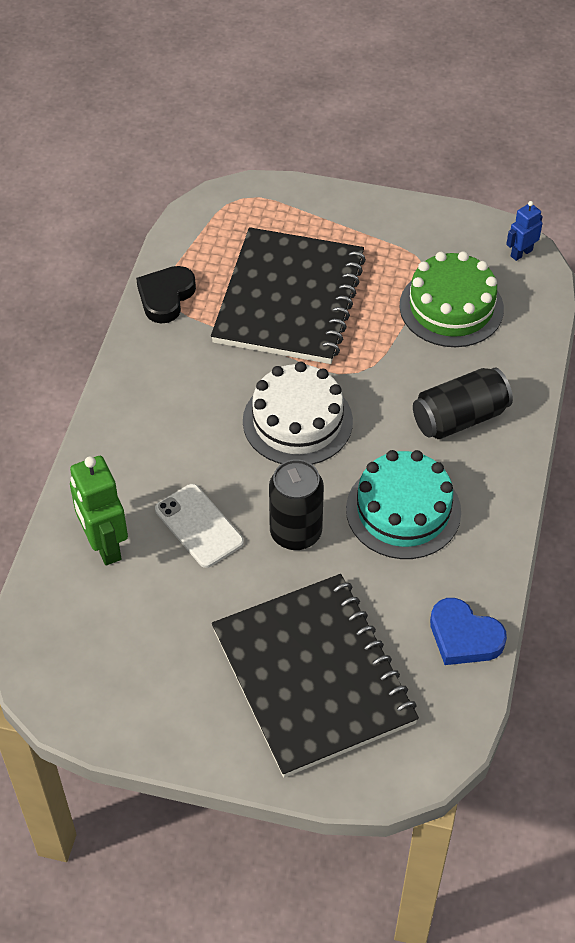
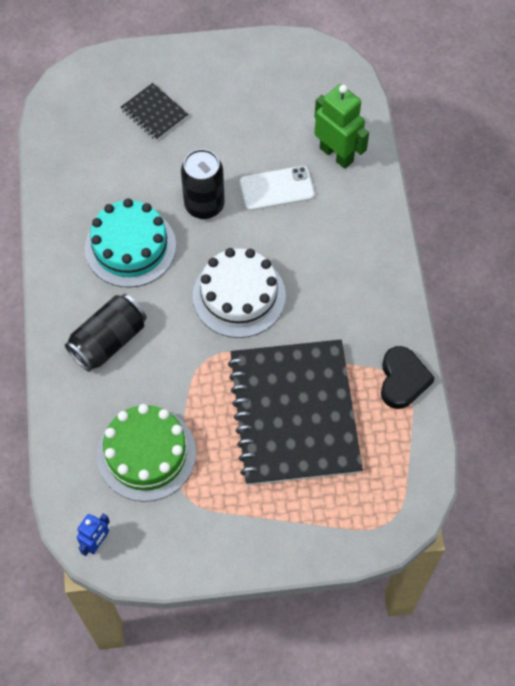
camera: 160 degrees right, 10 degrees up
(199, 526) = (276, 188): white phone -> white phone turned 45 degrees counterclockwise
(313, 676) = (154, 113): black notebook -> black notebook, size x0.43
(464, 637) = (60, 168): blue heart -> none

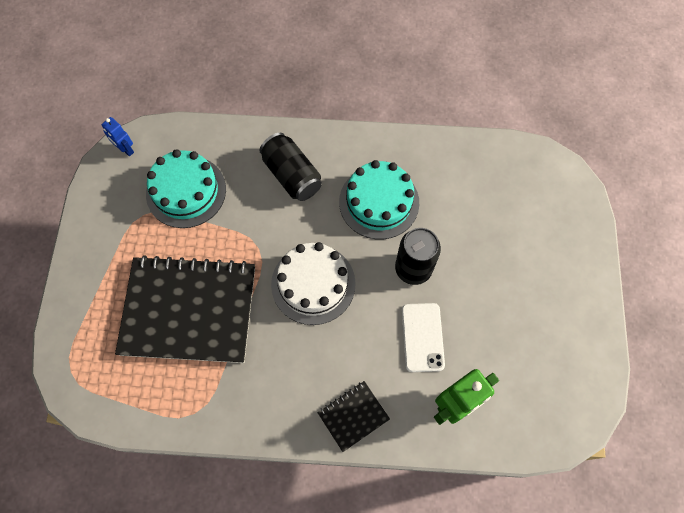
camera: 100 degrees right, 5 degrees up
(146, 454) = (186, 191): green cake -> turquoise cake
(154, 113) = (522, 239): black notebook -> black notebook (353, 416)
(402, 380) = (196, 414): black heart -> none

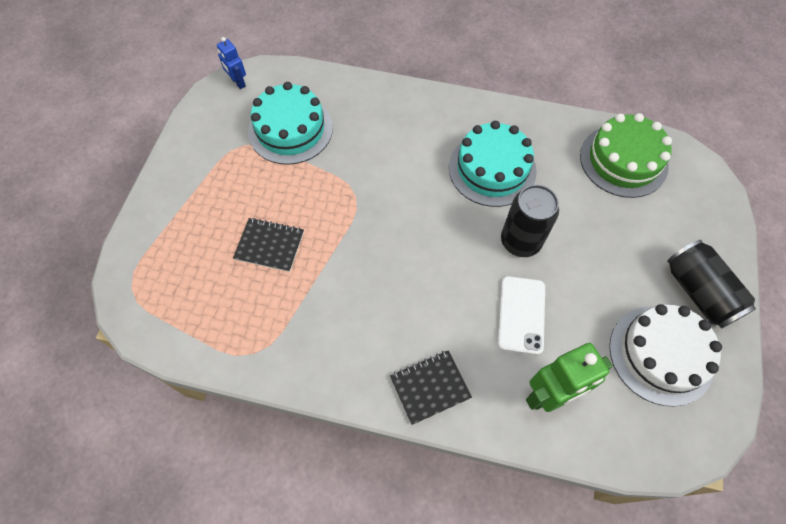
camera: 10 degrees right, 5 degrees down
(189, 310) = (269, 245): black notebook -> black notebook, size x0.43
(292, 175) = (403, 130): black can -> black can (699, 292)
(313, 284) = (408, 240): white cake -> white cake (661, 354)
(495, 175) = (623, 160): none -> green cake

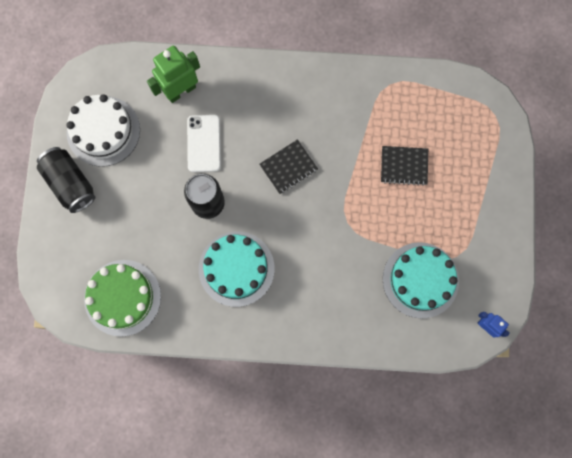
camera: 170 degrees right, 15 degrees up
(430, 387) = (263, 82): black notebook -> black notebook (288, 167)

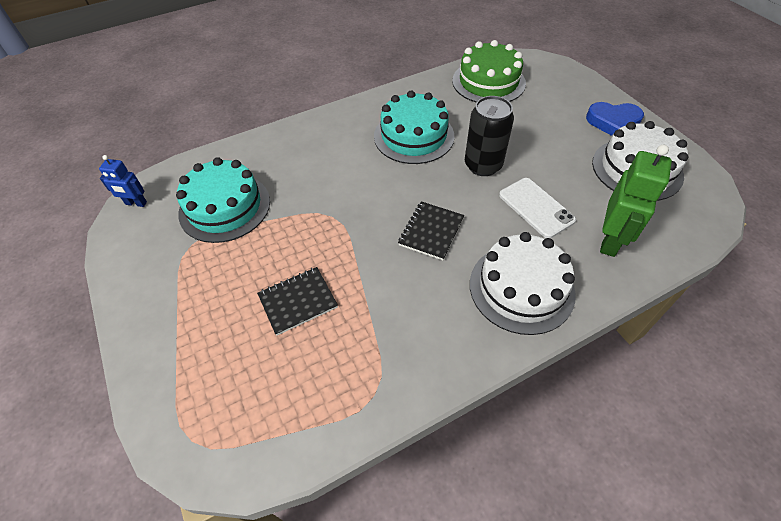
camera: 150 degrees right, 25 degrees down
(70, 183) = (613, 122): black can -> blue heart
(264, 94) = (521, 288): none -> white cake

